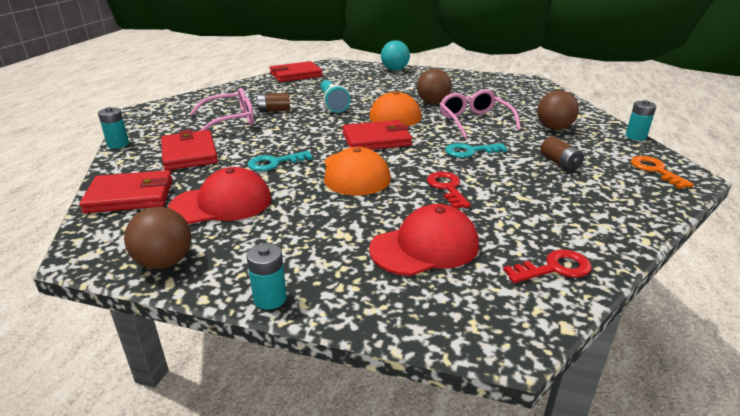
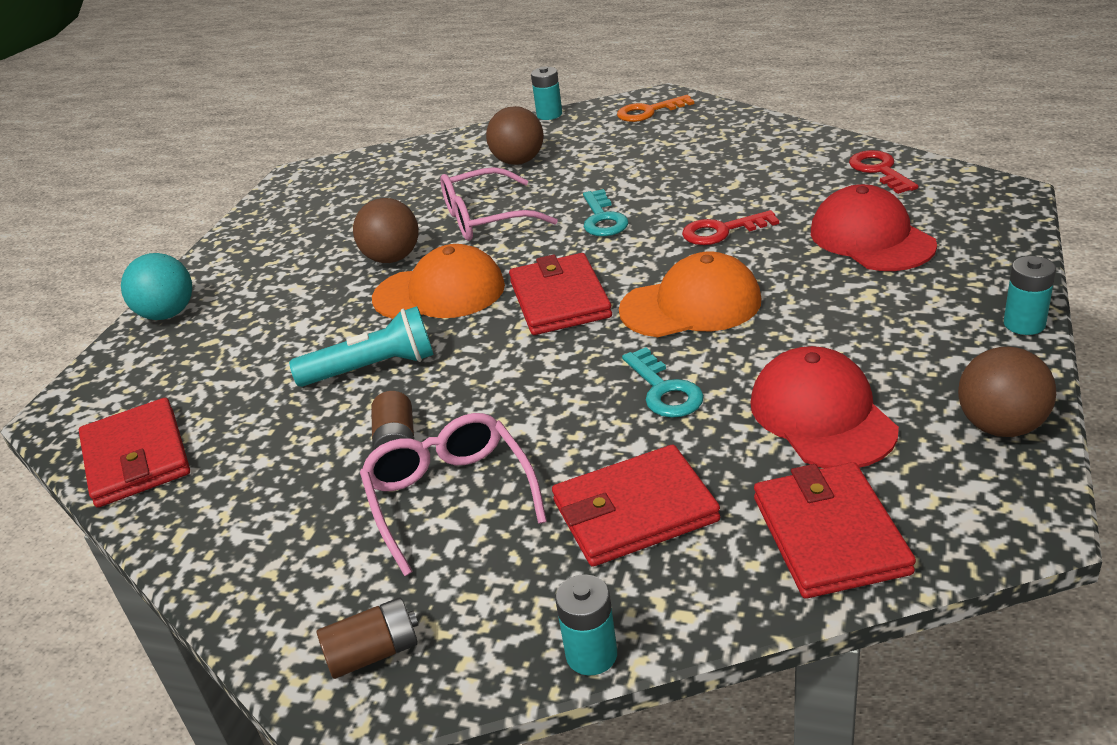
camera: 85 degrees left, 5 degrees up
(559, 163) = (635, 161): brown battery -> brown battery (374, 653)

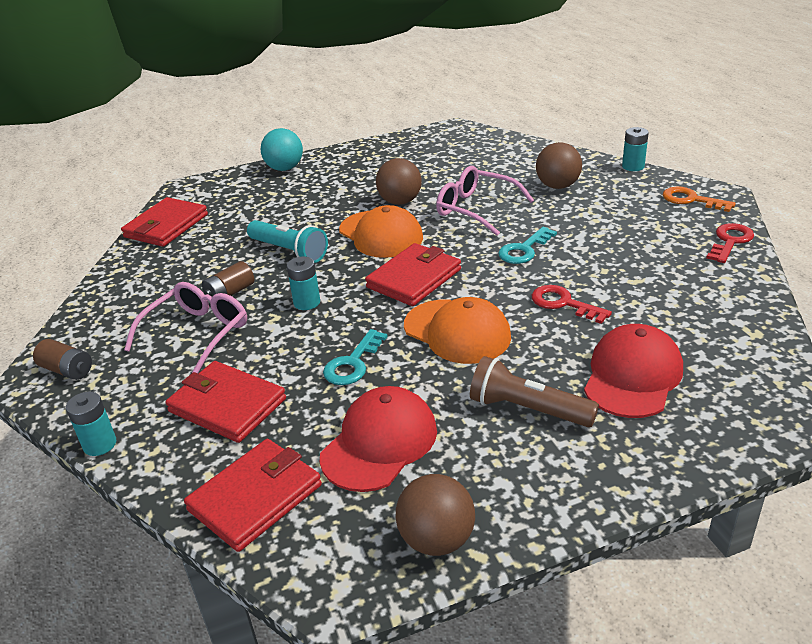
camera: 50 degrees right, 0 degrees up
(860, 308) = (527, 409): none -> brown flashlight
(879, 170) = (744, 339): red key -> red key (730, 241)
(1024, 324) = (590, 506): turquoise battery -> turquoise battery (307, 302)

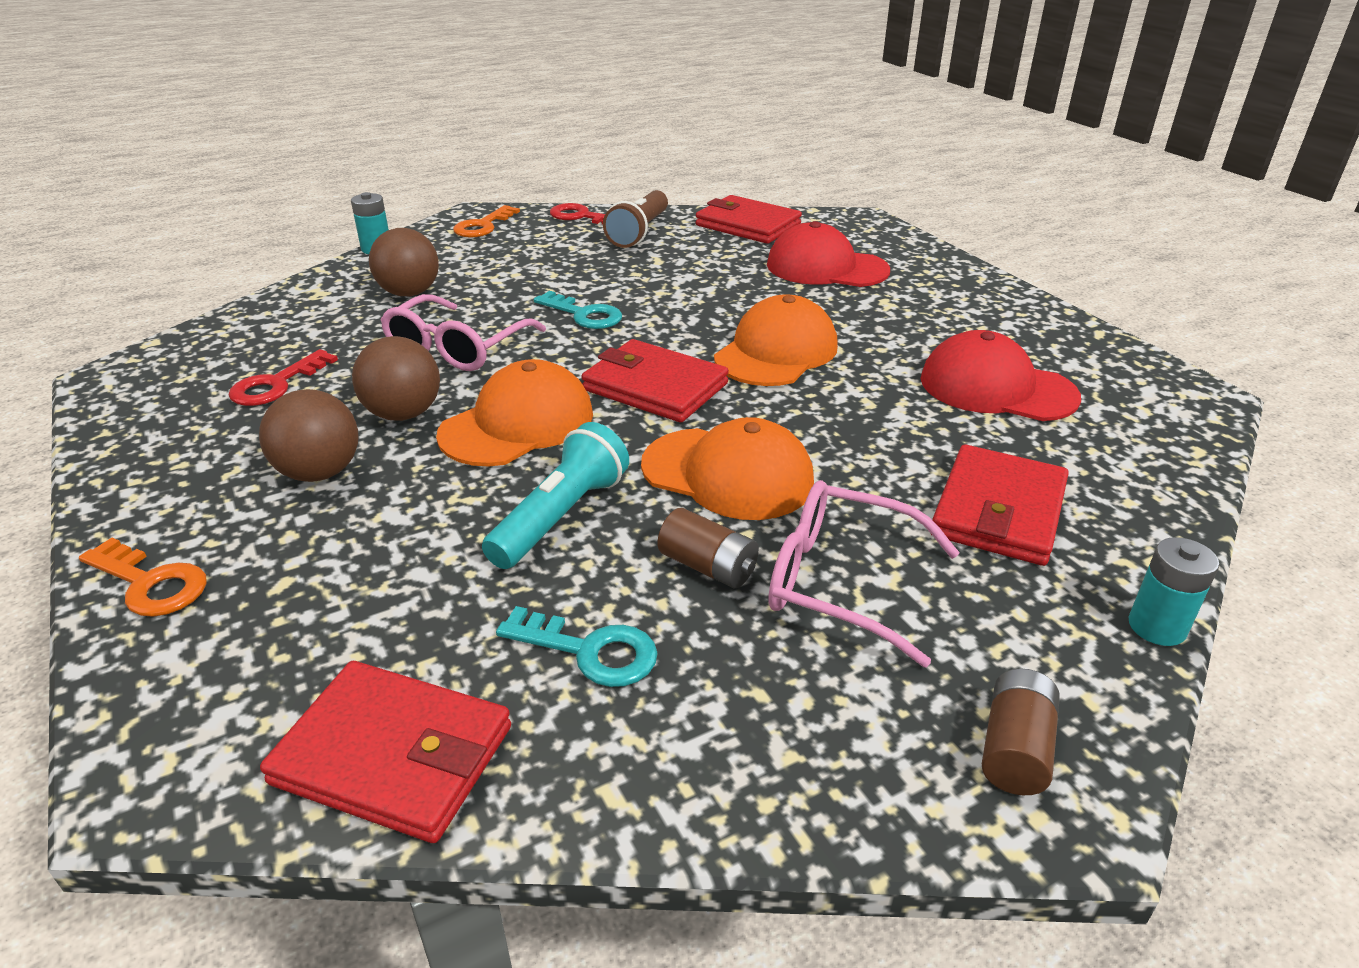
camera: 100 degrees left, 0 degrees up
(255, 497) = (1135, 458): red wallet -> red wallet (747, 225)
(284, 168) = (151, 584): turquoise ball -> orange key
(307, 302) = (728, 474): turquoise battery -> orange cap
(352, 363) = (865, 418): turquoise key -> turquoise key (591, 651)
(437, 540) = (1100, 351): brown ball -> brown ball (320, 473)
(527, 409) = (899, 313): brown flashlight -> brown flashlight (639, 232)
(563, 303) = (707, 294): red key -> red key (276, 385)

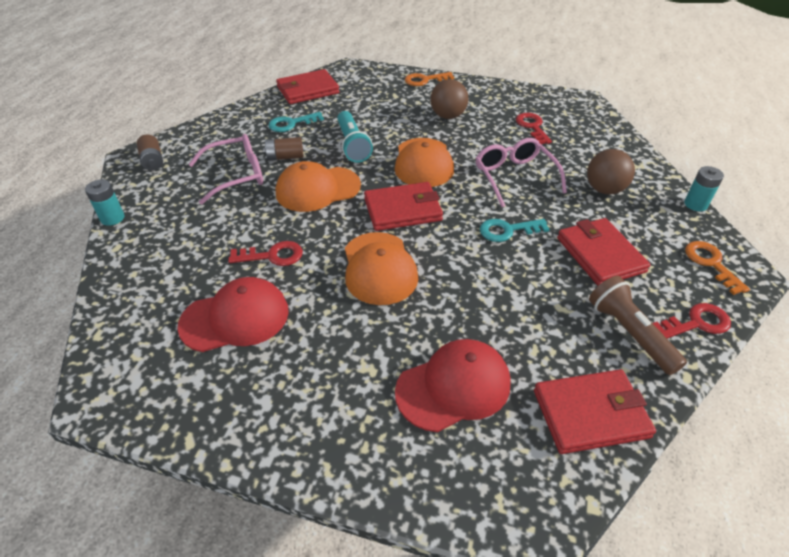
camera: 135 degrees right, 10 degrees up
(403, 414) = (468, 143): brown ball -> none
(894, 423) = (273, 256): none -> red key
(998, 510) = (194, 234): red wallet -> red wallet (600, 254)

